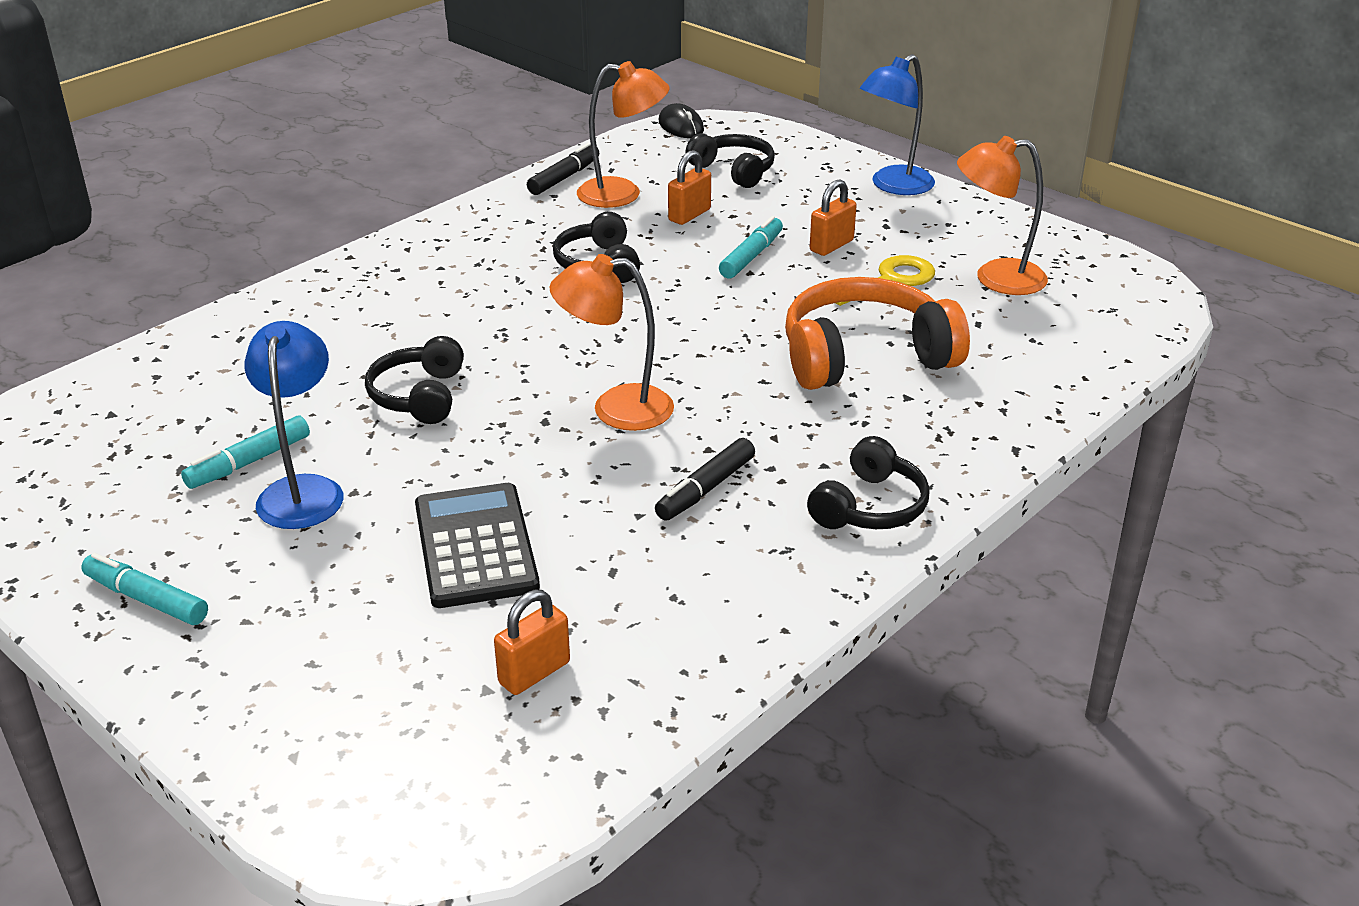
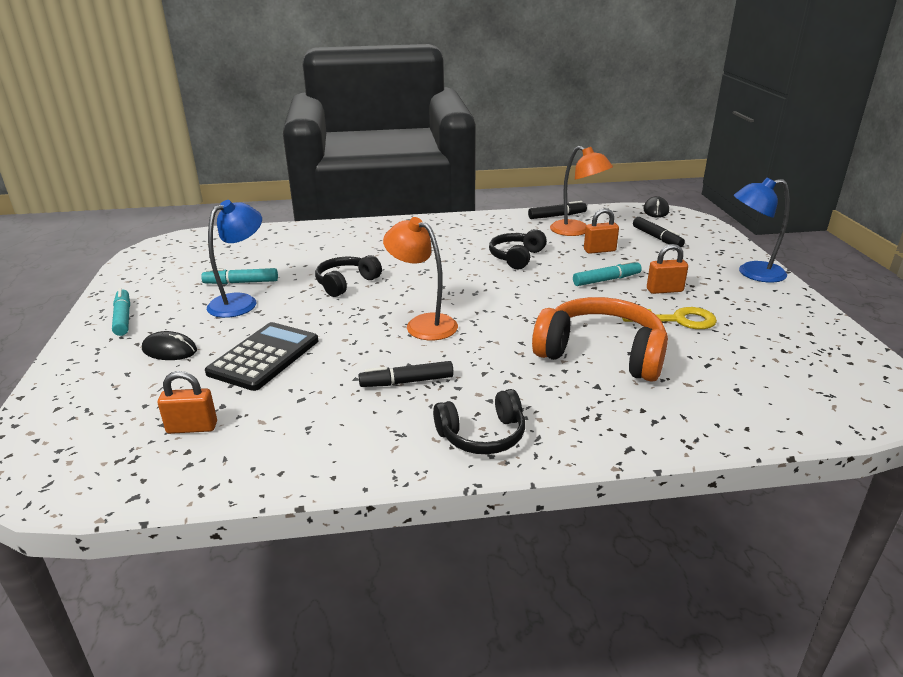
camera: 40 degrees right, 5 degrees down
(318, 604) = (169, 350): none -> black mouse
(734, 171) = (657, 238): black headphones -> black marker
(995, 278) = (757, 344): orange lamp -> none

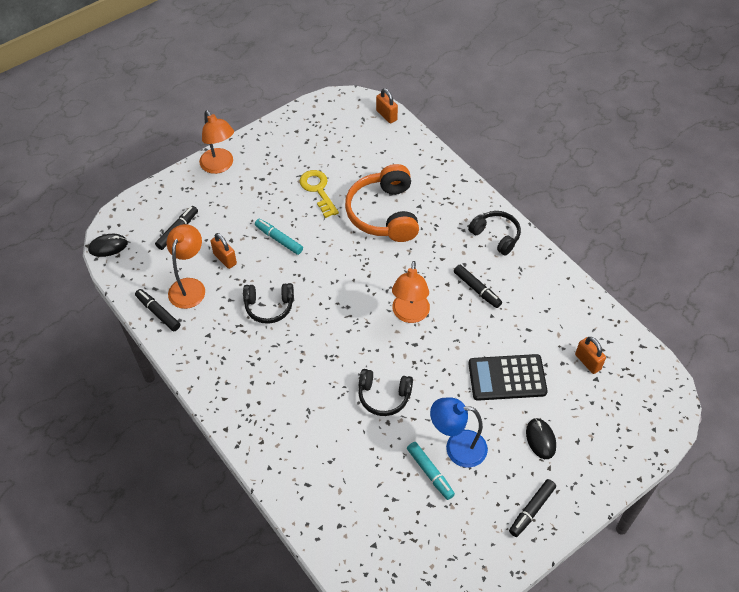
camera: 120 degrees left, 25 degrees up
(123, 318) = (531, 510): turquoise marker -> black marker
(664, 290) = (277, 205): orange padlock -> orange padlock (386, 115)
(752, 273) = (220, 166): blue lamp -> orange lamp

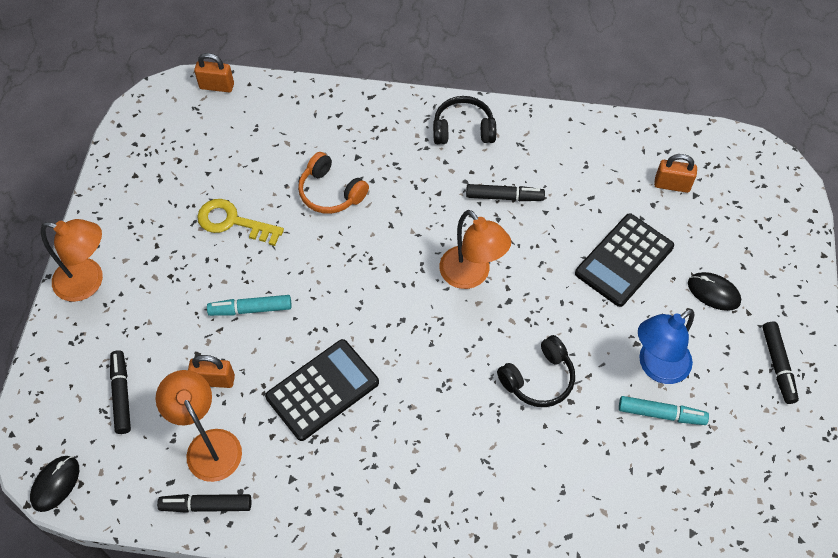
camera: 45 degrees left, 5 degrees up
(269, 307) = (322, 390): black headphones -> black calculator
(384, 213) = (330, 192): orange headphones -> orange headphones, size x0.59

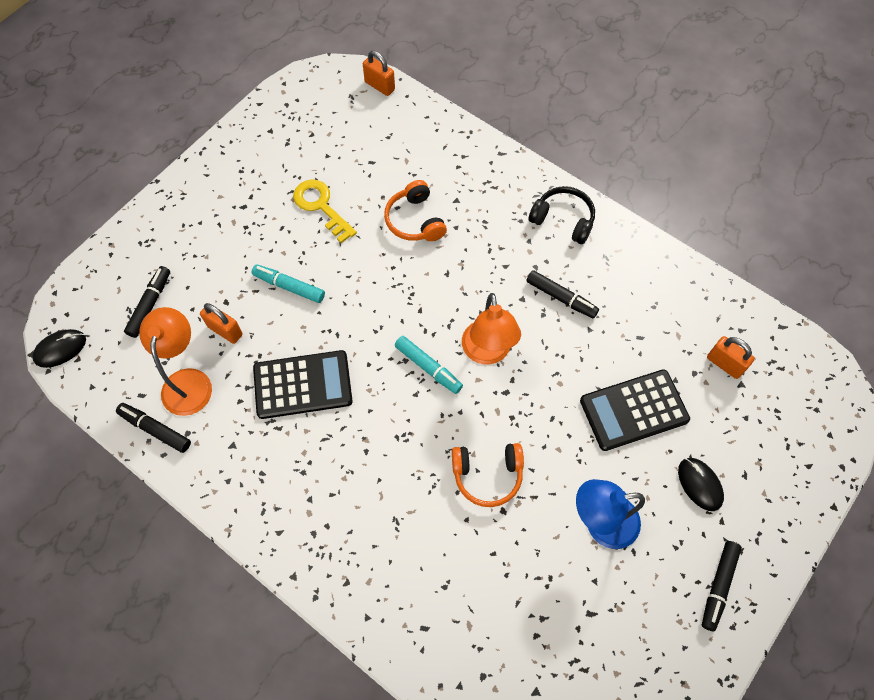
camera: 30 degrees right, 5 degrees up
(88, 282) = (182, 200): orange lamp -> none
(538, 379) = (487, 475): black headphones -> orange headphones
(661, 414) = (577, 568): turquoise marker -> turquoise marker (428, 367)

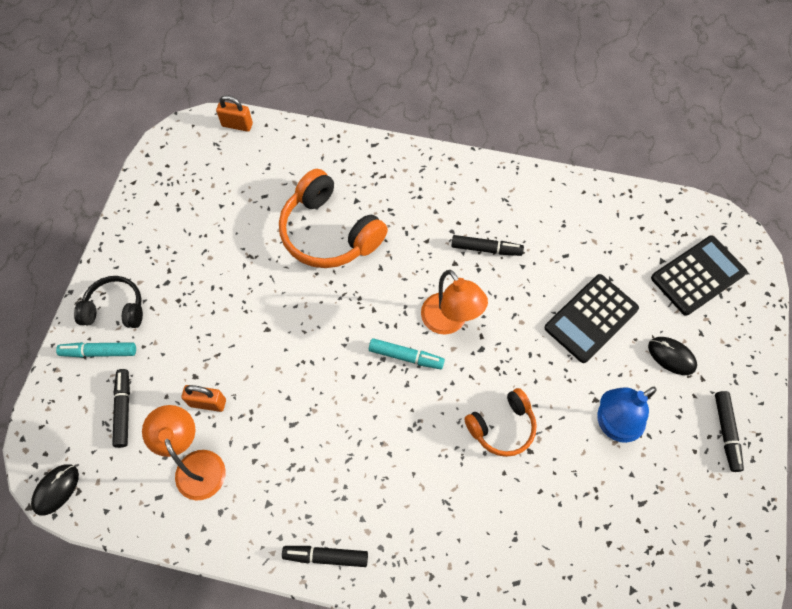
camera: 25 degrees left, 0 degrees up
(155, 429) = (188, 522): black marker -> black marker (326, 556)
(289, 286) = (246, 338): turquoise marker -> turquoise marker (99, 352)
(303, 385) = (304, 420): black calculator -> black calculator (698, 275)
(321, 206) = (238, 254): yellow key -> none
(415, 220) = (329, 232): orange headphones -> orange headphones, size x1.68
(563, 220) = (454, 181): black headphones -> black headphones (115, 308)
(724, 364) = (641, 249): orange padlock -> none

